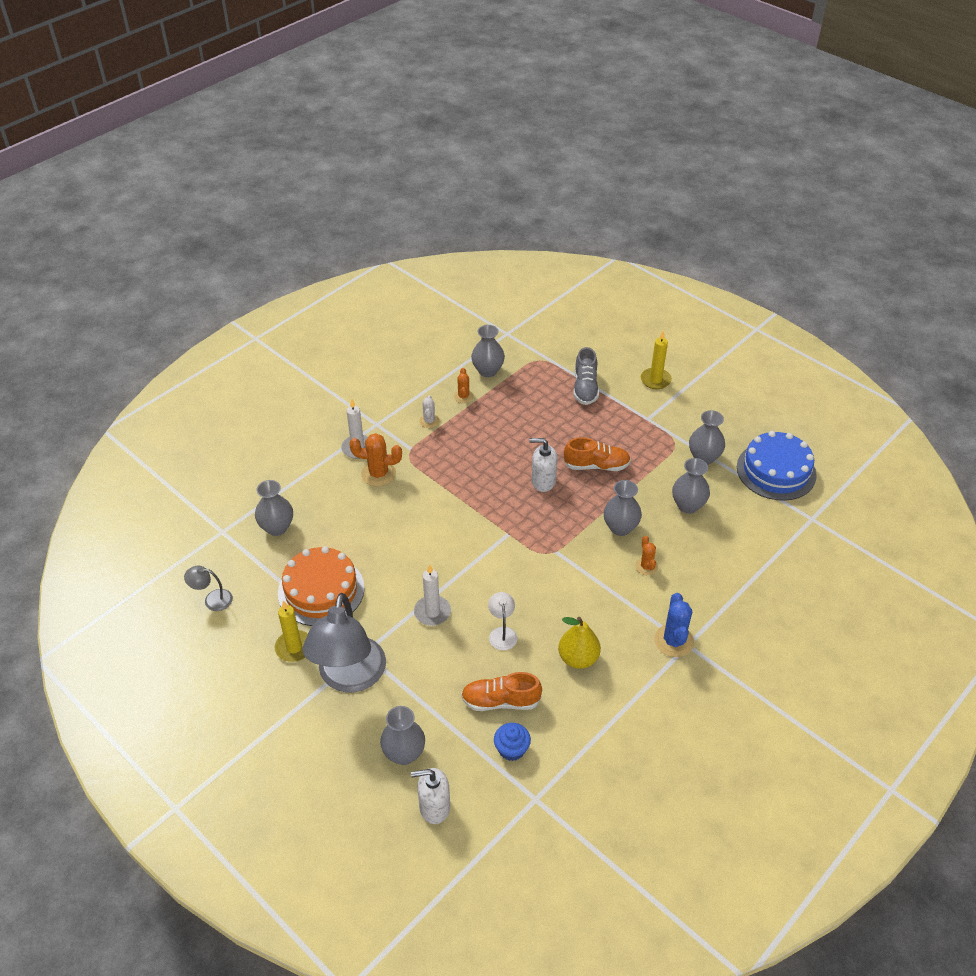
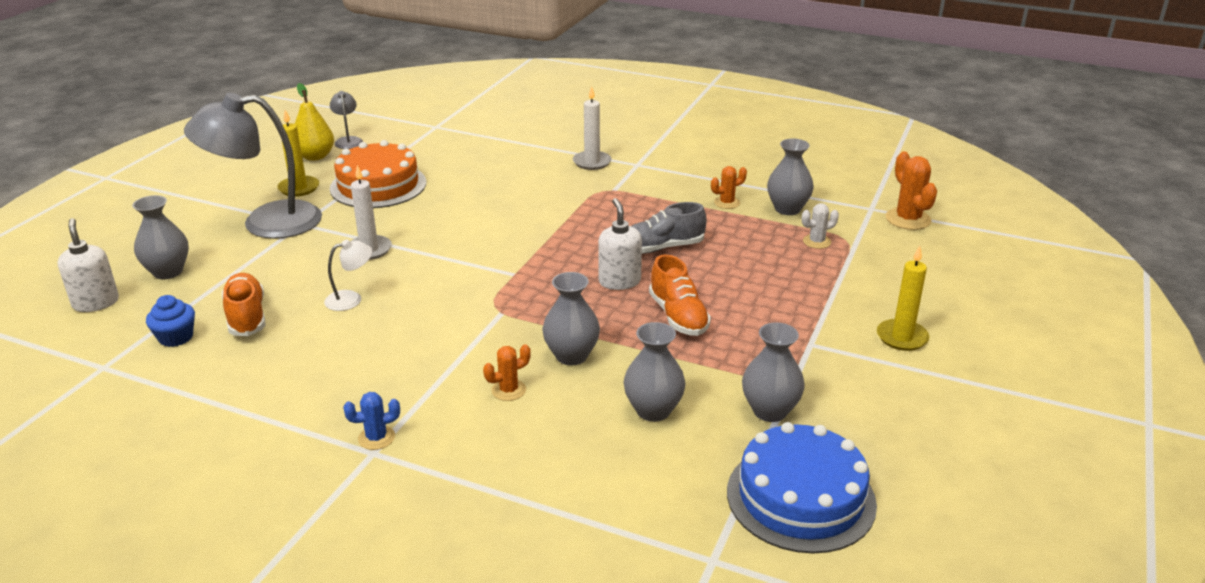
camera: 70 degrees right, 15 degrees down
(277, 528) = (453, 148): grey vase -> none
(378, 474) = (561, 180): orange cactus -> orange cactus (908, 219)
(429, 421) = (666, 191): white cactus -> white cactus (816, 242)
(578, 658) = (324, 360): yellow pear -> yellow pear (315, 156)
(585, 388) = (825, 282): grey shoe -> grey shoe (661, 248)
(674, 641) = (376, 438): blue cactus -> blue cactus, size x0.60

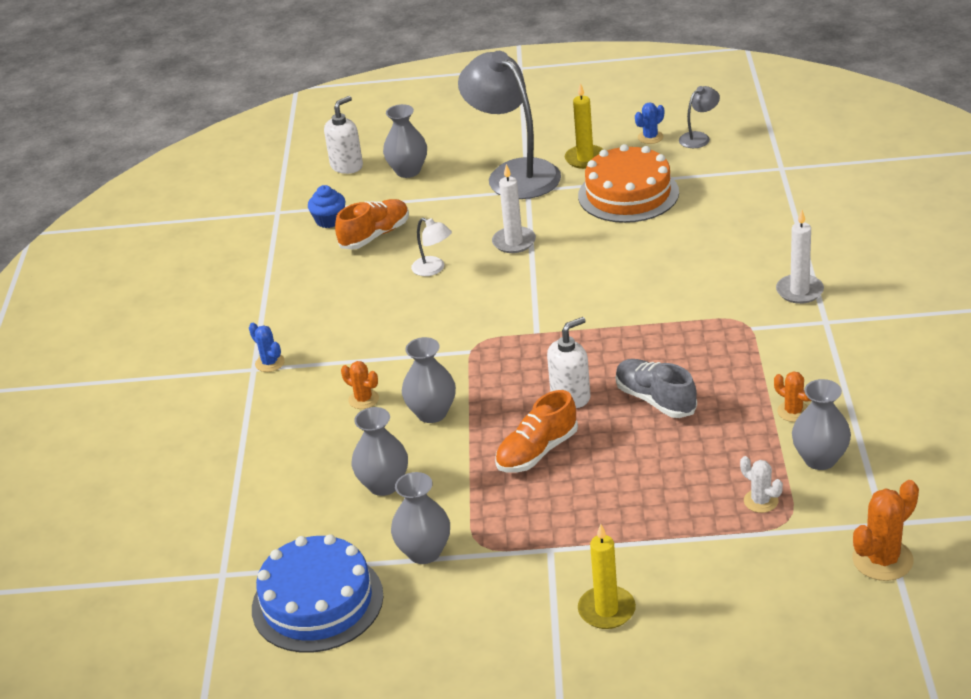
camera: 70 degrees right, 5 degrees up
(315, 156) = (650, 137): yellow pear -> blue cactus

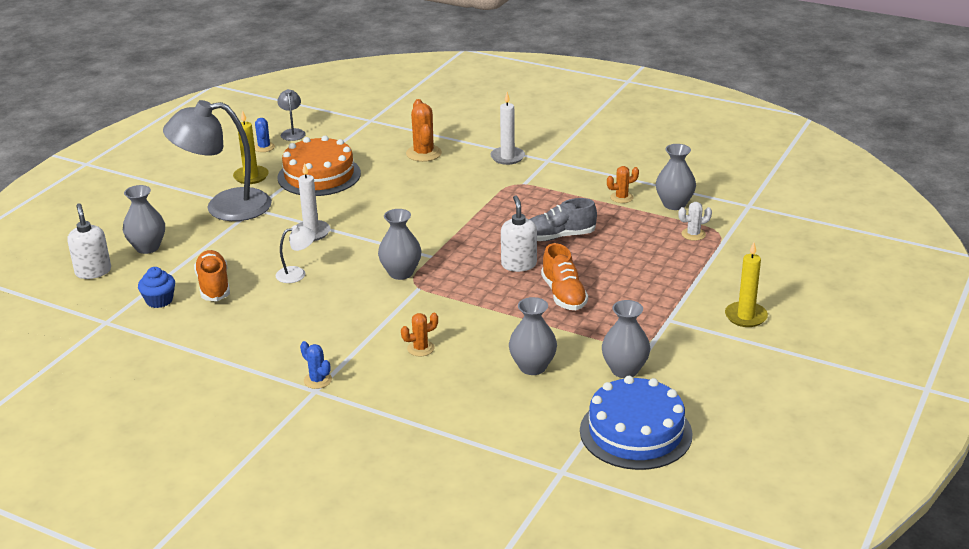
camera: 65 degrees left, 5 degrees down
(270, 363) = (317, 380): blue cactus -> blue cactus turned 60 degrees clockwise
(432, 413) = (472, 323): grey vase -> grey vase (401, 273)
(882, 560) = (779, 216): orange cactus -> orange cactus (423, 153)

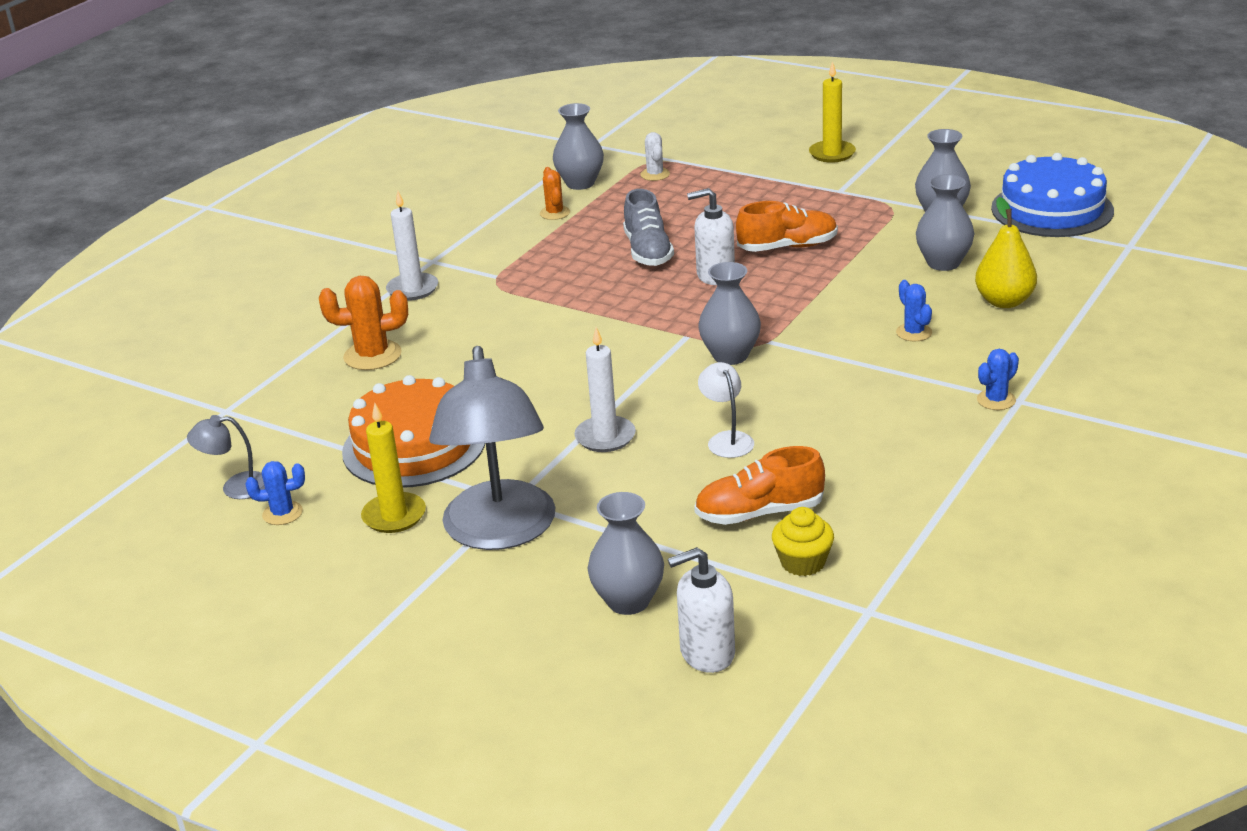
camera: 85 degrees left, 0 degrees up
(159, 300) = (803, 562): blue cupcake -> yellow cupcake
(420, 348) = (914, 332): orange cactus -> blue cactus
(464, 393) = (1004, 301): none -> yellow pear

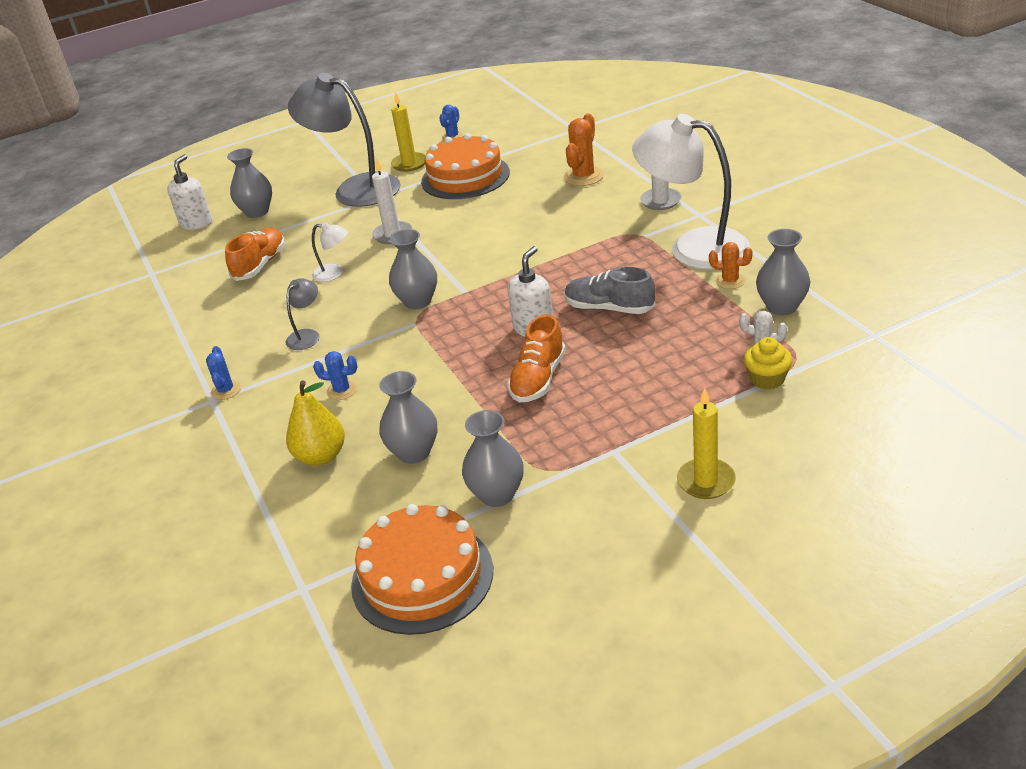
camera: 125 degrees right, 5 degrees up
(235, 487) = (493, 127): grey lamp -> grey lamp (307, 335)
(503, 245) = (693, 247): none -> white lamp
(803, 562) = (207, 266): yellow cupcake -> yellow cupcake (767, 379)
(1052, 209) = (422, 577): blue cake -> orange cake

